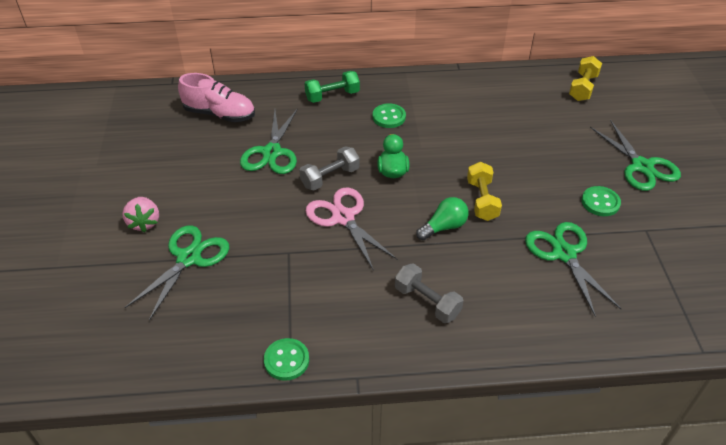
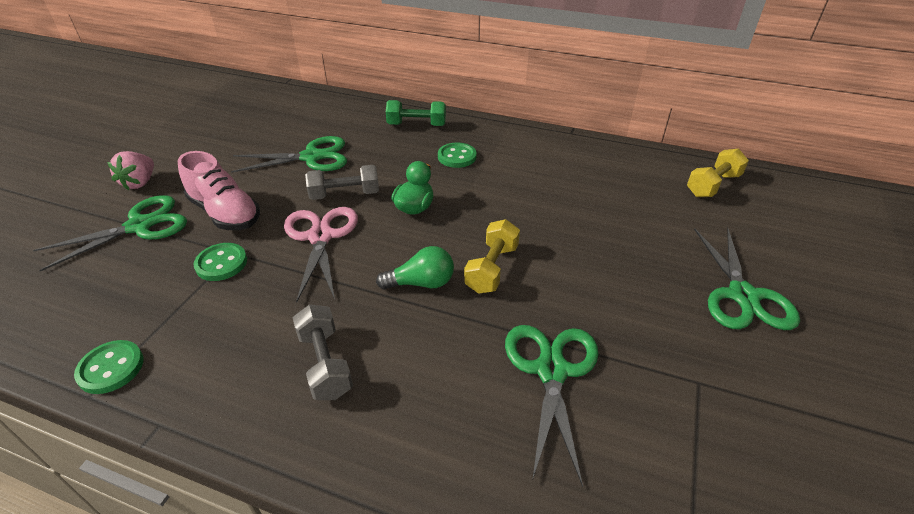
camera: 25 degrees right, 5 degrees down
(219, 114) = (299, 114): pink shoe -> pink shoe (225, 213)
(272, 153) = (312, 157): green scissors -> green scissors turned 135 degrees counterclockwise
(600, 202) = (650, 322): green button -> green button (221, 263)

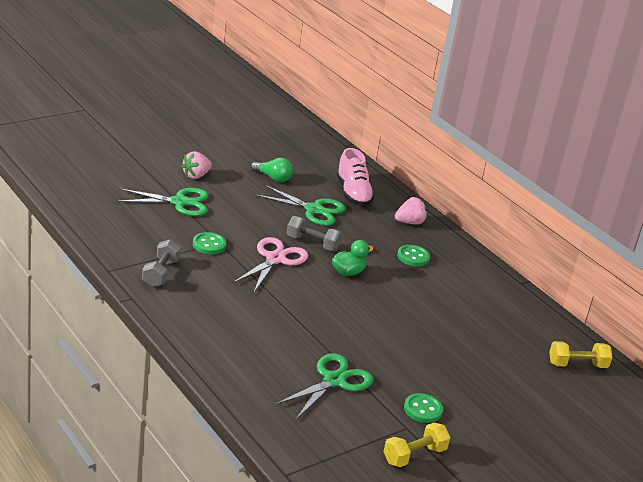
camera: 30 degrees right, 10 degrees down
(111, 368) = (124, 265): green button -> green button (423, 409)
(225, 213) = (232, 218): pink shoe -> pink shoe (353, 193)
(325, 364) = (224, 316): grey dumbbell -> grey dumbbell (161, 273)
(416, 125) = (409, 222): green dumbbell -> pink strawberry
(421, 283) = (309, 310): green light bulb -> green light bulb (273, 178)
(492, 268) = (358, 325): yellow dumbbell -> yellow dumbbell (414, 455)
(743, 296) = (494, 417): green scissors -> none

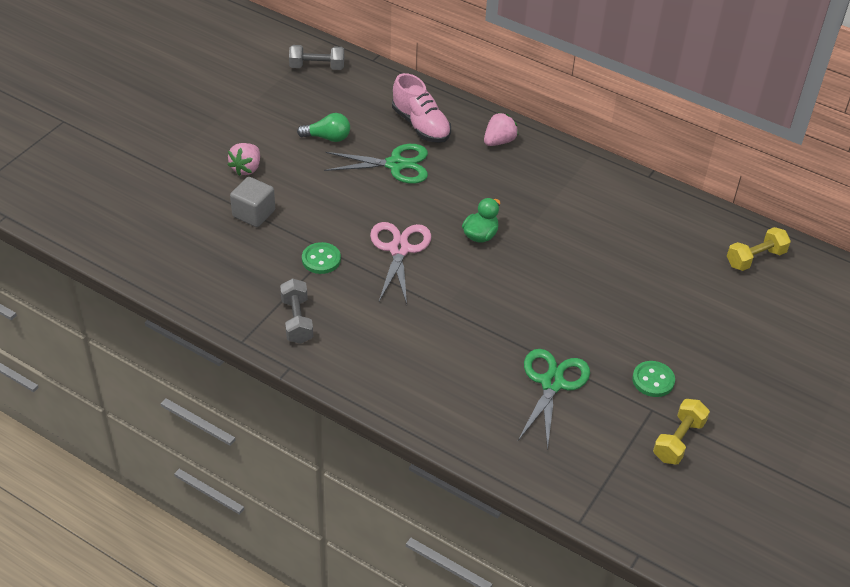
camera: 20 degrees left, 15 degrees up
(180, 202) = (254, 213): green scissors -> grey cube
(312, 243) = (422, 211): grey dumbbell -> grey dumbbell (317, 67)
(413, 257) = (529, 187): green button -> none

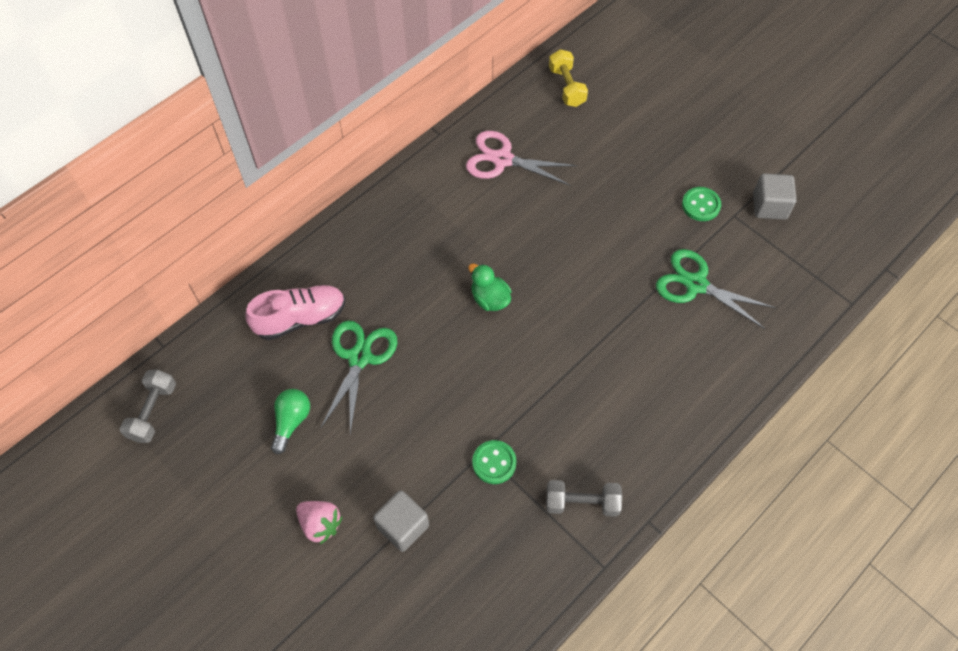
camera: 75 degrees left, 15 degrees up
(399, 249) = (494, 380): pink scissors -> pink scissors (502, 159)
(499, 141) = (350, 248): pink strawberry -> none
(678, 440) = (769, 206): yellow dumbbell -> grey cube

